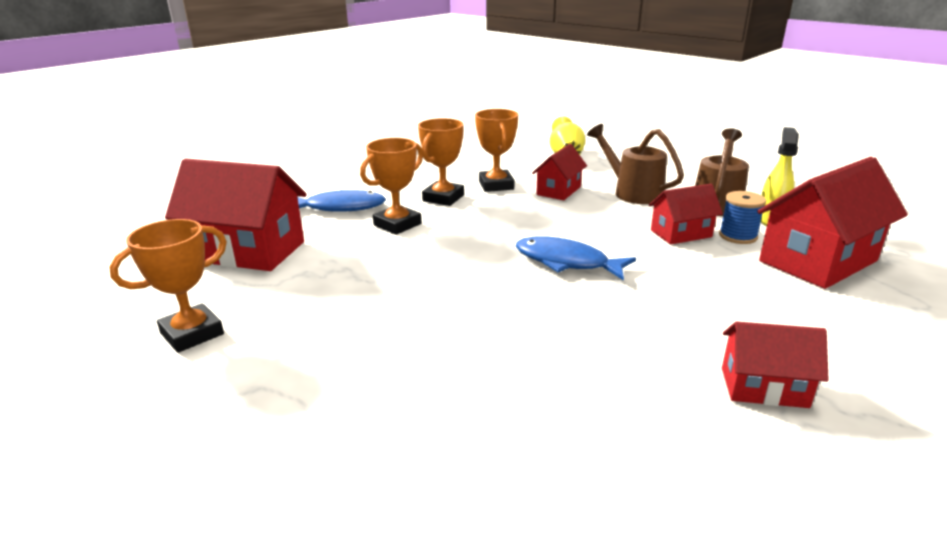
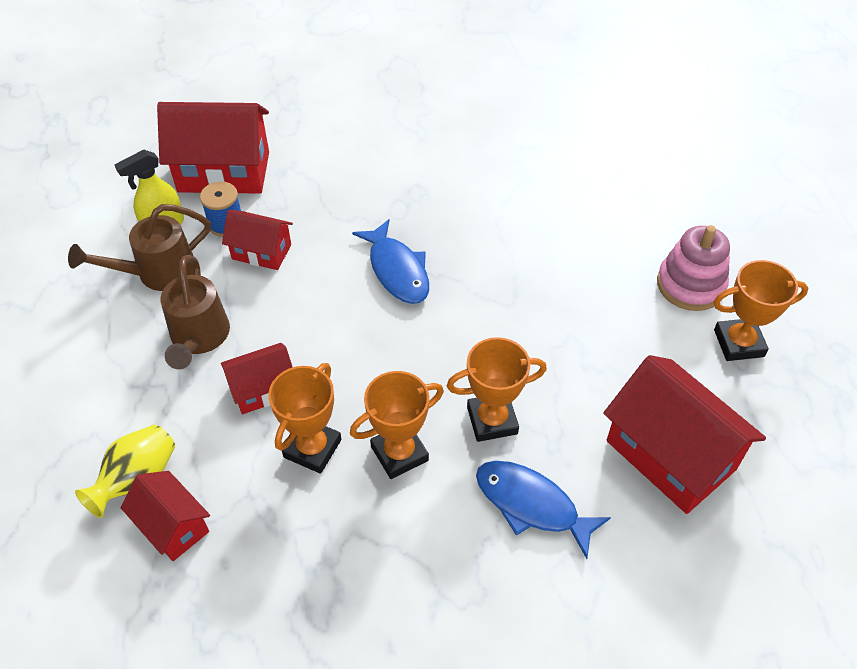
camera: 145 degrees left, 25 degrees up
(262, 362) = (690, 285): none -> pink stacking toy
(764, 387) = (416, 125): red house -> red house (173, 526)

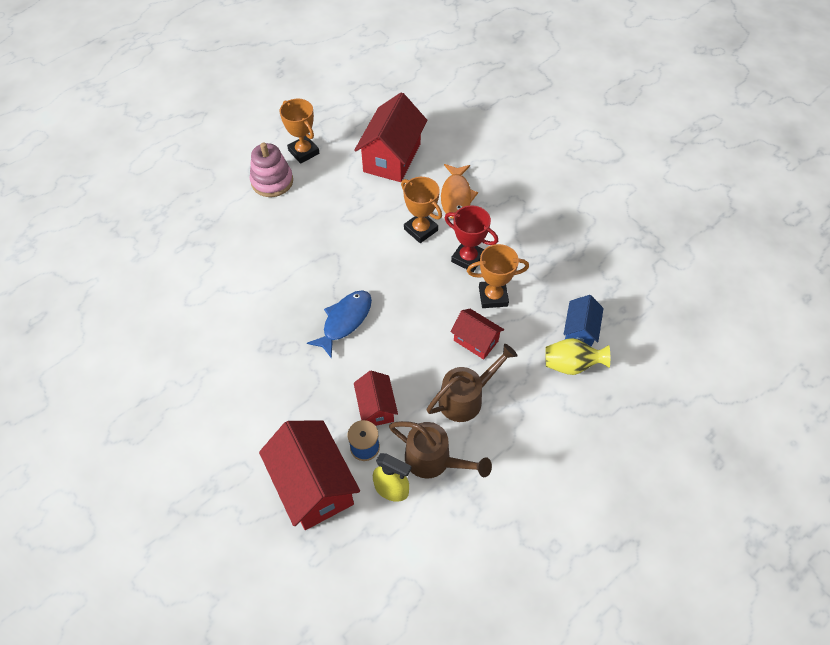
camera: 120 degrees left, 5 degrees up
(173, 526) = (579, 331): red house -> blue house
(399, 453) = (468, 258): orange trophy -> red trophy
(531, 505) = (456, 196): blue fish -> orange fish

